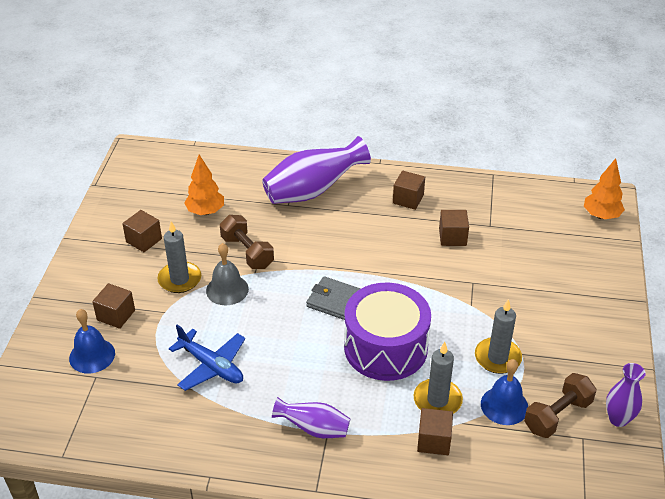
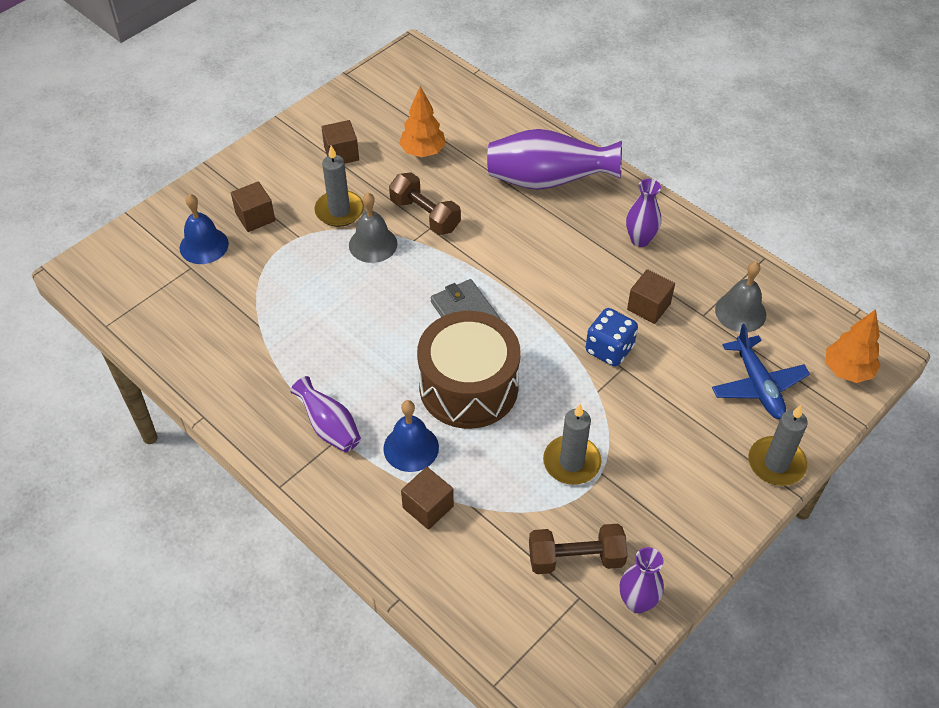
camera: 35 degrees right, 10 degrees up
(211, 366) = (294, 313): blue plane -> blue plane (758, 385)
(247, 252) = (425, 215): brown dumbbell -> brown dumbbell turned 45 degrees counterclockwise
(385, 347) = (468, 387): purple drum -> brown drum
(408, 199) = (640, 239): brown cube -> purple vase
(437, 400) = (469, 469): grey candle -> grey candle (776, 463)
(453, 275) = (609, 349): none -> blue dice
(504, 405) = (530, 515): blue bell -> blue bell (411, 448)
(510, 213) = (740, 312): none -> grey bell

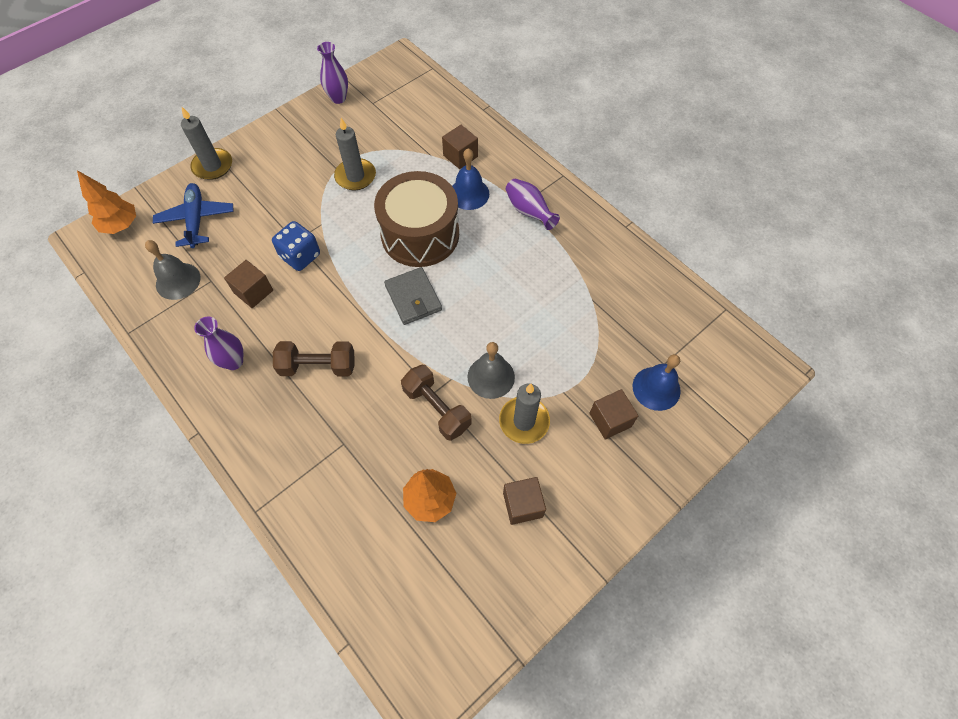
camera: 175 degrees left, 10 degrees up
(548, 181) = (301, 443): purple vase -> none
(575, 558) = (369, 122): brown dumbbell -> brown dumbbell (318, 366)

